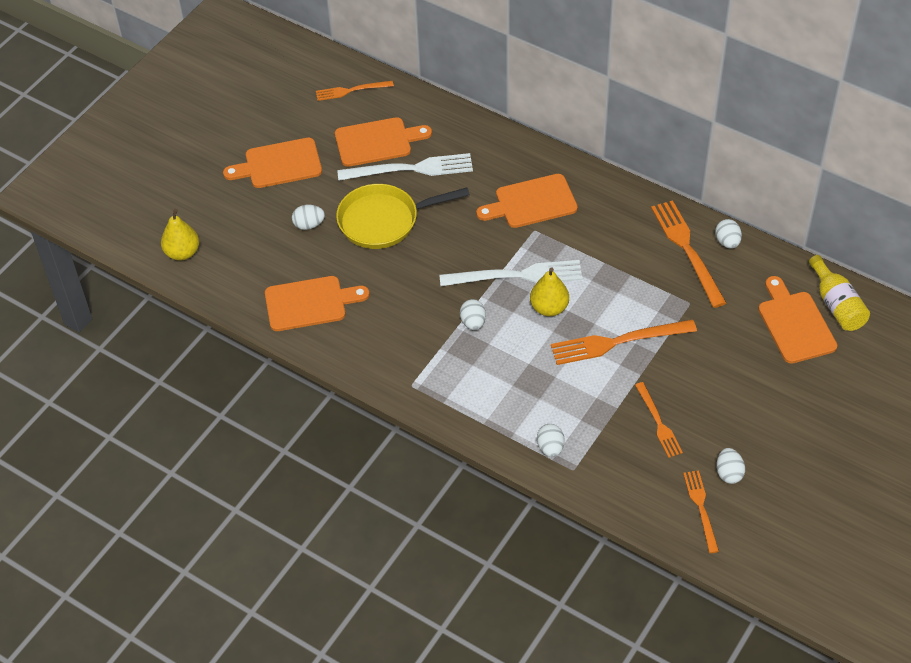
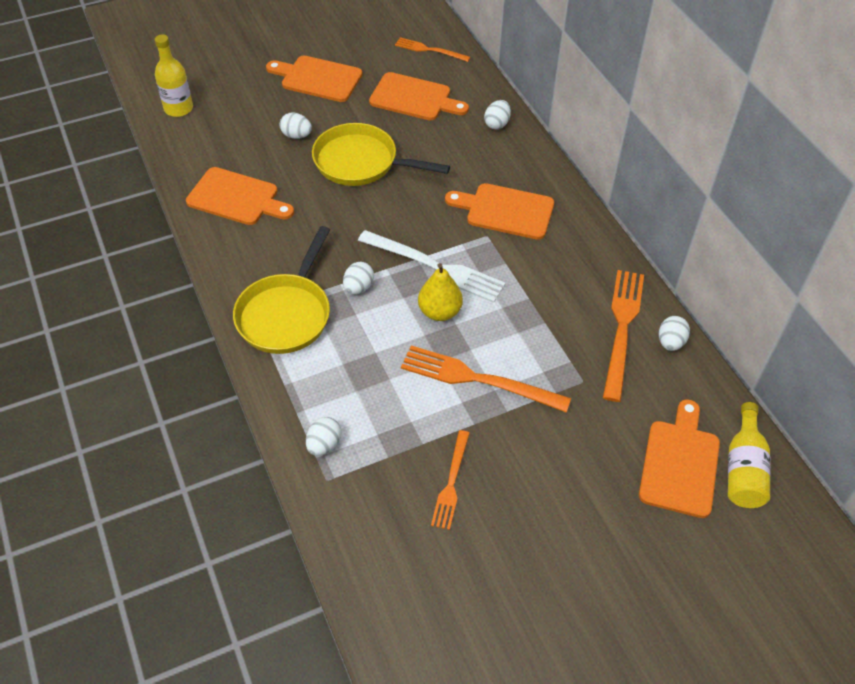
camera: 30 degrees right, 0 degrees up
(182, 253) = (178, 108): yellow pear -> yellow bottle
(410, 169) = (422, 132): white fork -> none
(437, 372) = (286, 314): none -> yellow pan
(701, 508) = (419, 602): orange fork -> none
(729, 473) = (480, 582): white egg -> white egg (497, 124)

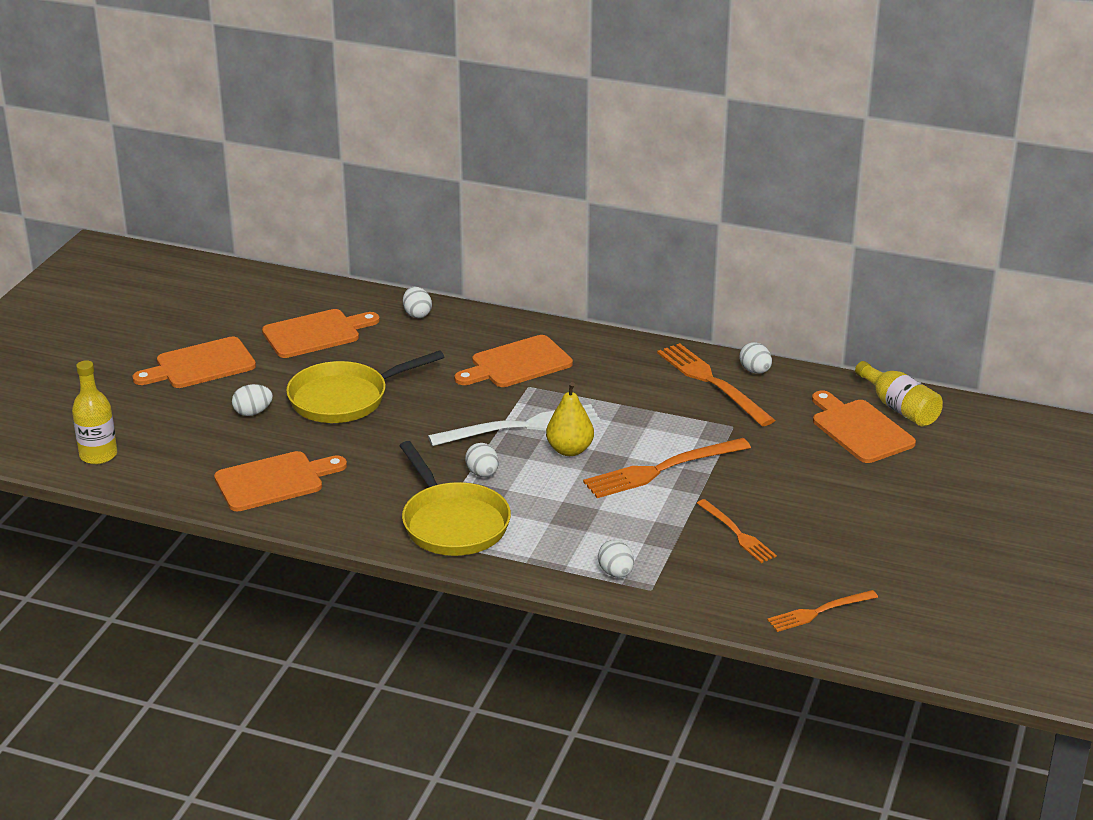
camera: 45 degrees left, 20 degrees down
(430, 50) = (272, 294): orange fork -> orange fork (819, 611)

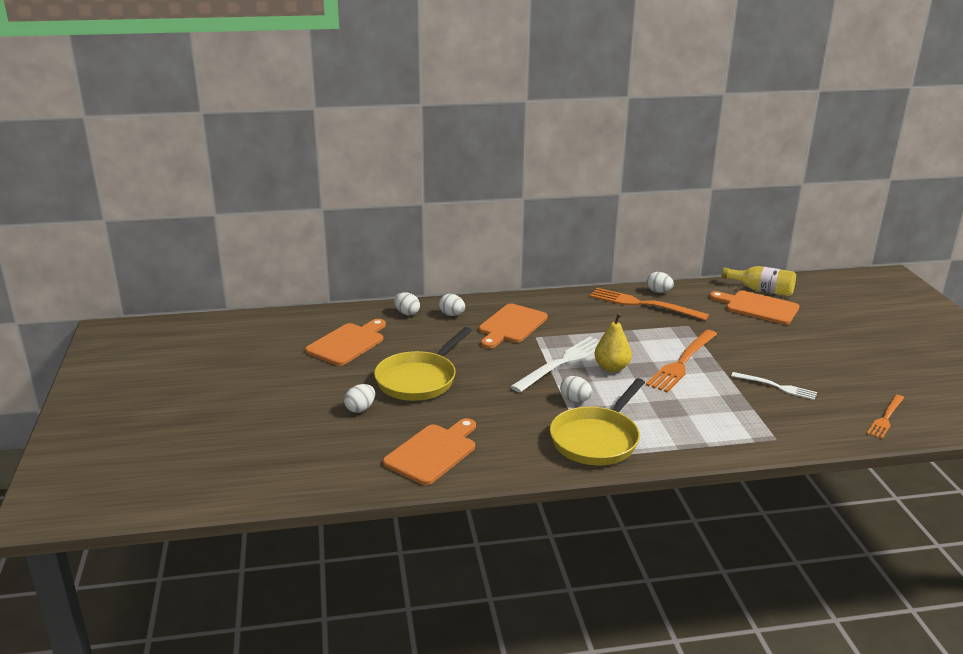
camera: 30 degrees left, 5 degrees down
(98, 455) = (265, 479): yellow bottle -> none
(200, 365) = (281, 387): orange cutting board -> none
(453, 523) = (597, 439): yellow pan -> yellow pan turned 90 degrees clockwise
(616, 573) = (742, 436): white egg -> white egg (452, 315)
(737, 533) = (776, 386): orange fork -> white fork

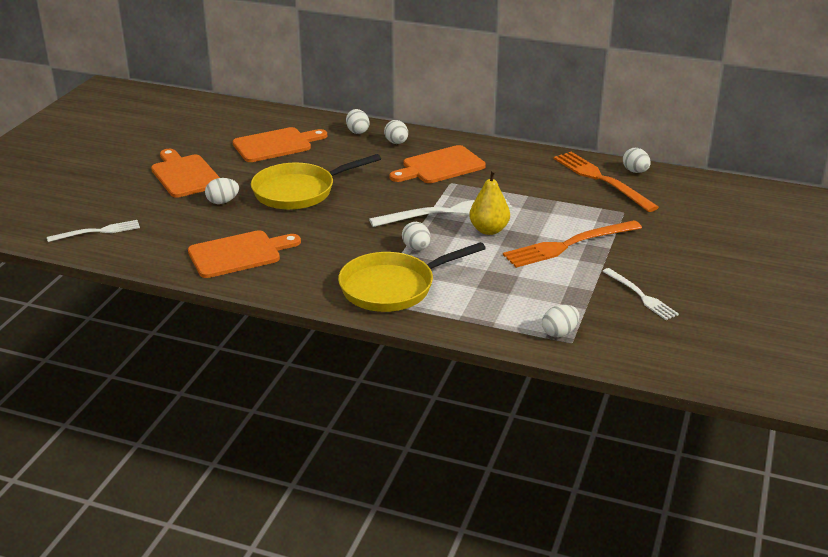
camera: 30 degrees right, 5 degrees up
(269, 474) = (97, 232): none -> white fork
(758, 307) = (730, 214): orange cutting board -> orange cutting board (184, 175)
(759, 434) = (559, 333): none -> white egg
(762, 290) = (759, 198): yellow bottle -> none
(886, 418) = (725, 361): orange fork -> none

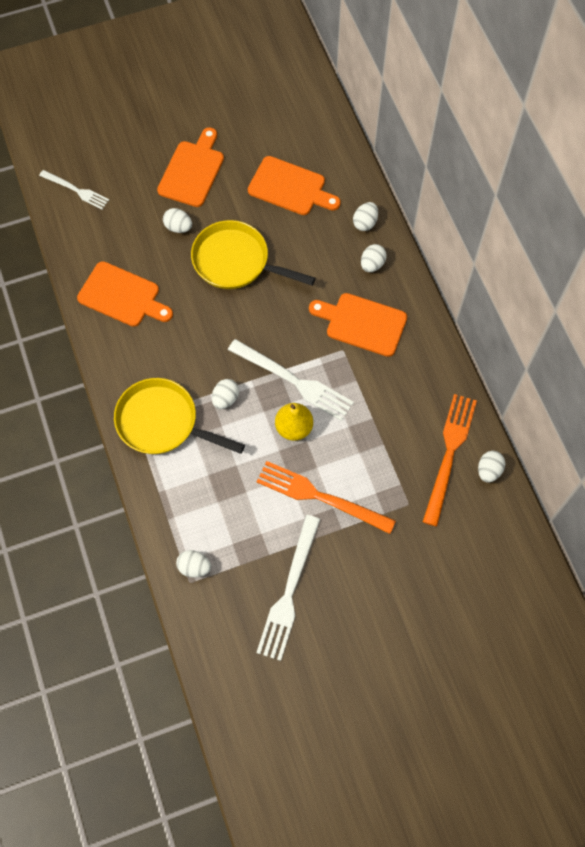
camera: 50 degrees right, 35 degrees up
(640, 295) = (289, 591): white fork -> white fork, size x1.66

